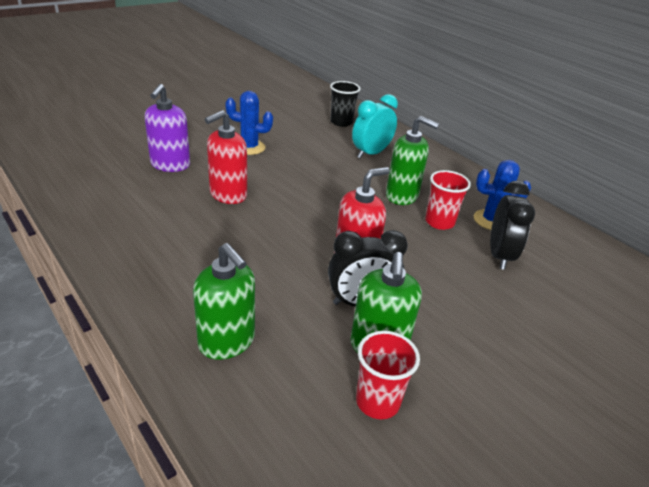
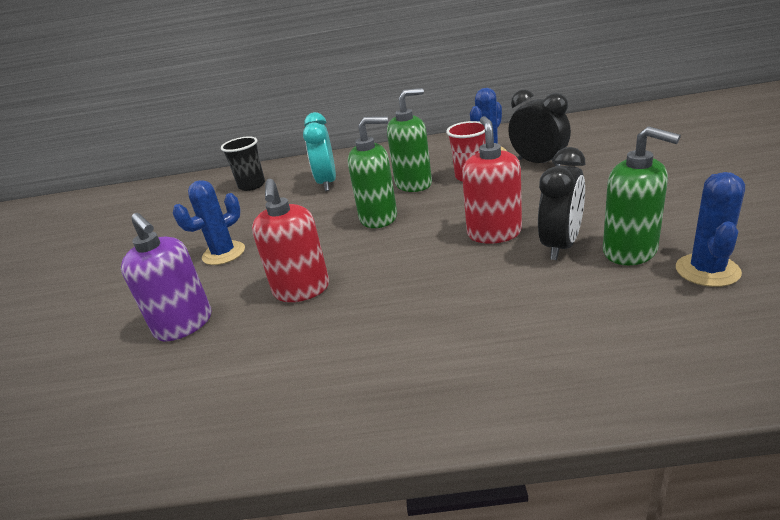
camera: 45 degrees left, 5 degrees down
(227, 341) = (578, 349): green soap dispenser -> green soap dispenser (379, 218)
(377, 402) = (707, 270): red cup -> blue cactus

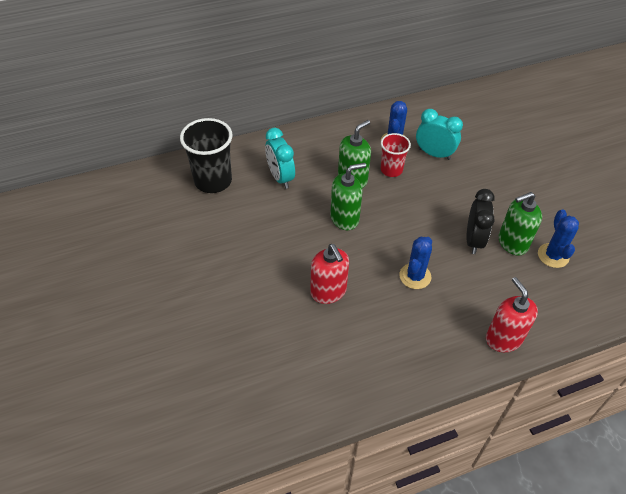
camera: 25 degrees left, 20 degrees up
(184, 325) = (265, 330): purple soap dispenser -> none
(224, 253) = (246, 262): blue cactus -> blue cactus (415, 276)
(252, 185) = (213, 181): black cup -> black cup, size x1.65
(494, 233) = (430, 231): red soap dispenser -> red soap dispenser (503, 338)
(538, 163) = (434, 154): black clock -> turquoise clock
(630, 251) = (512, 243): green soap dispenser -> green soap dispenser turned 135 degrees clockwise

